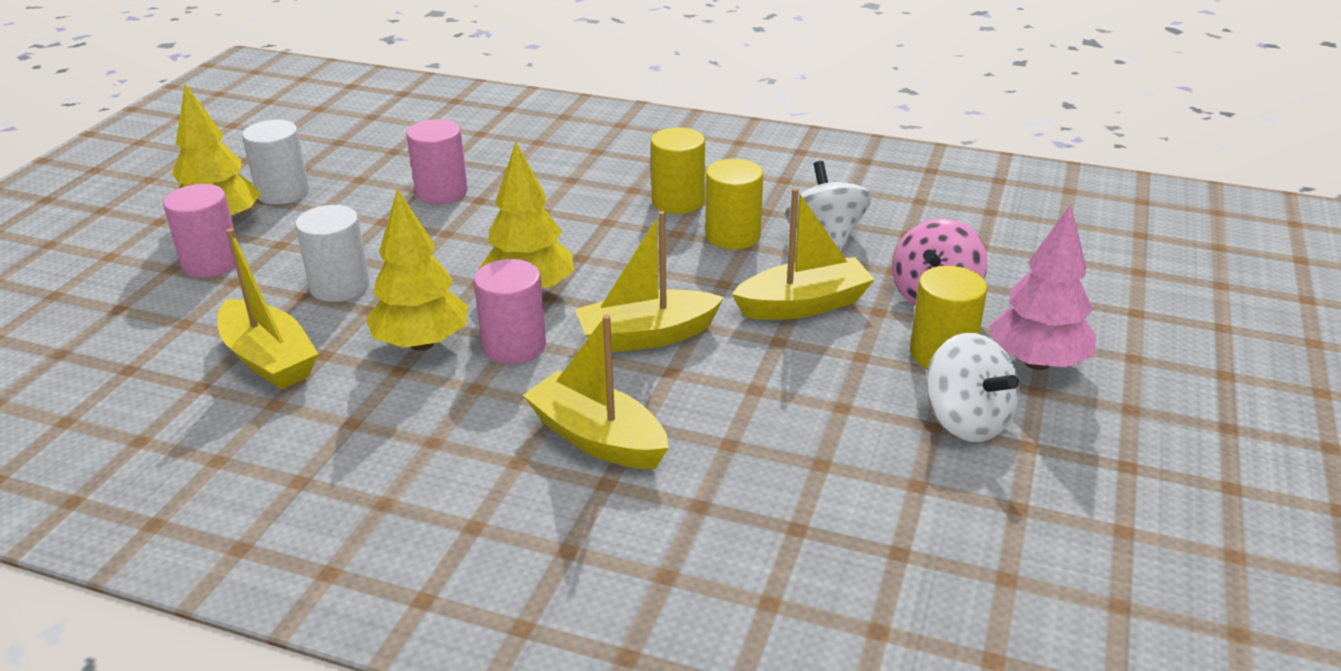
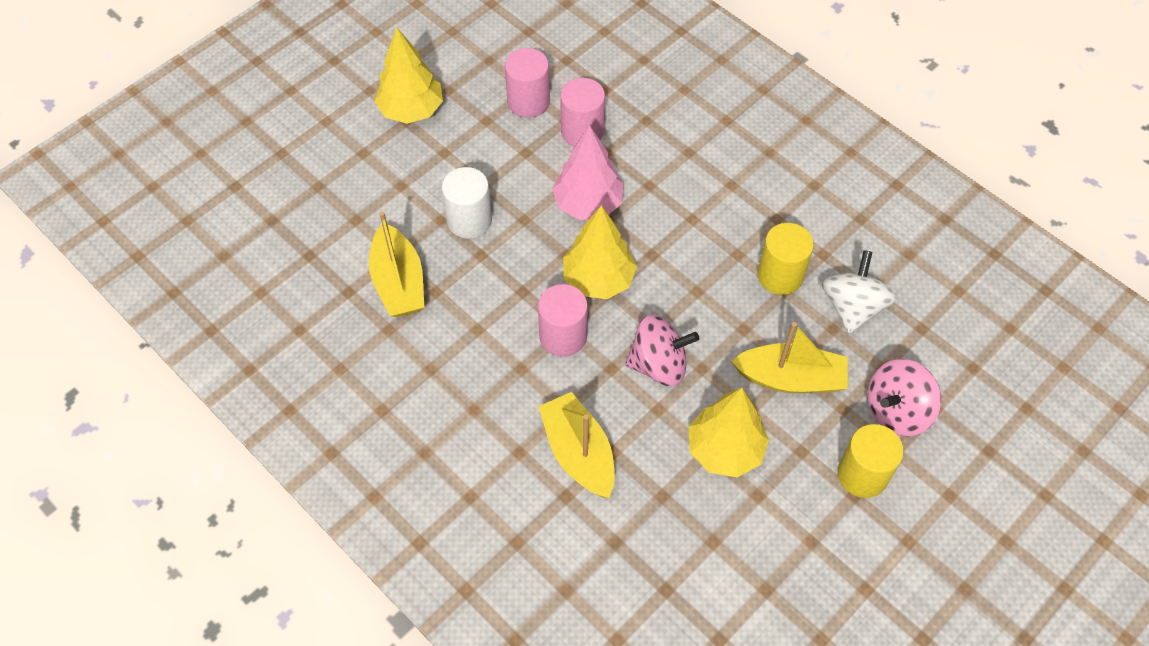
camera: 25 degrees right, 25 degrees up
(211, 263) = (391, 157): pink cylinder -> pink cylinder (528, 102)
(283, 192) = (466, 87): white cylinder -> none
(422, 343) = (503, 307): yellow tree -> yellow tree (725, 450)
(646, 336) = (659, 365): yellow boat -> pink spinning top
(678, 202) = (759, 215): yellow cylinder -> none
(966, 421) = (836, 548): white spinning top -> none
(1037, 363) = (927, 514): pink tree -> pink tree (588, 204)

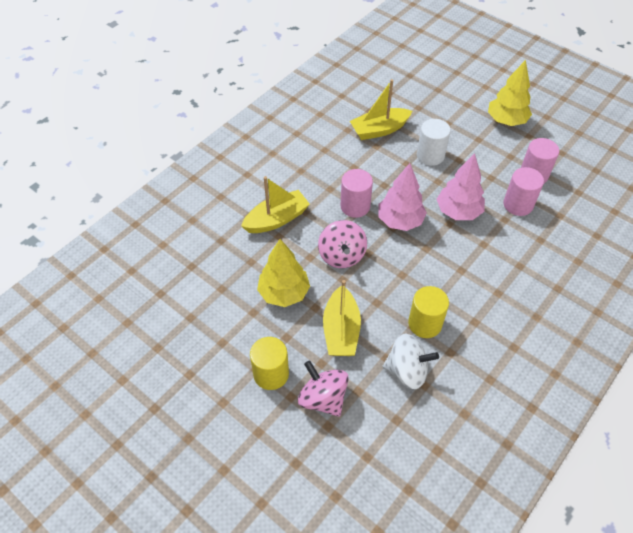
camera: 85 degrees right, 5 degrees down
(598, 279) = (400, 221): yellow tree -> pink tree

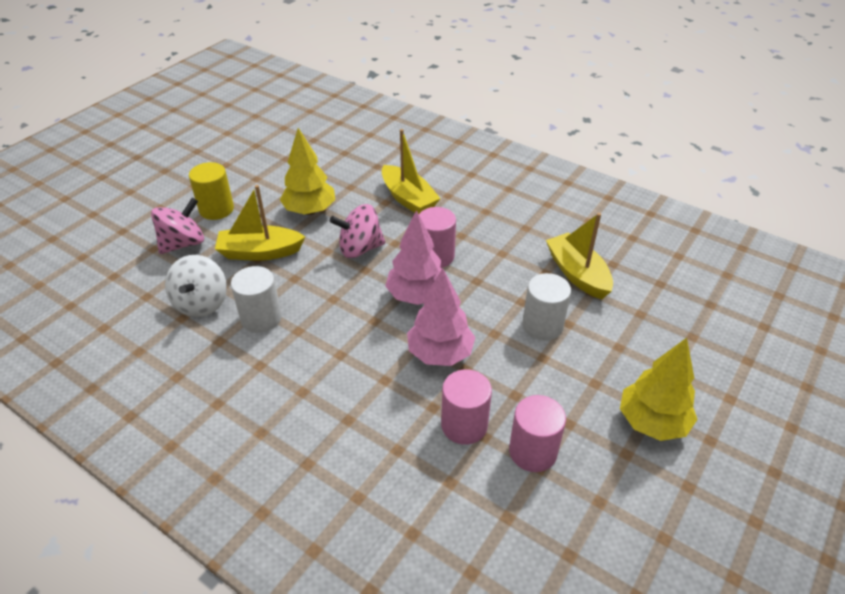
camera: 85 degrees right, 10 degrees down
(425, 324) = (261, 318): yellow cylinder -> white cylinder

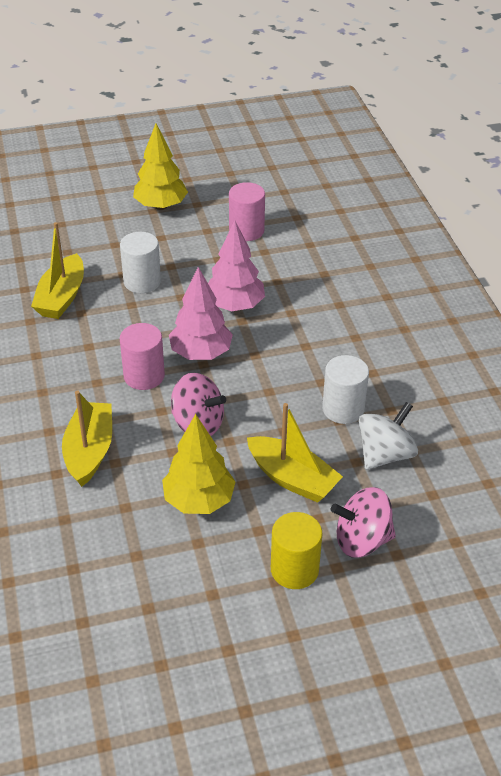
camera: 140 degrees left, 0 degrees up
(464, 425) = (270, 262): pink cylinder -> none

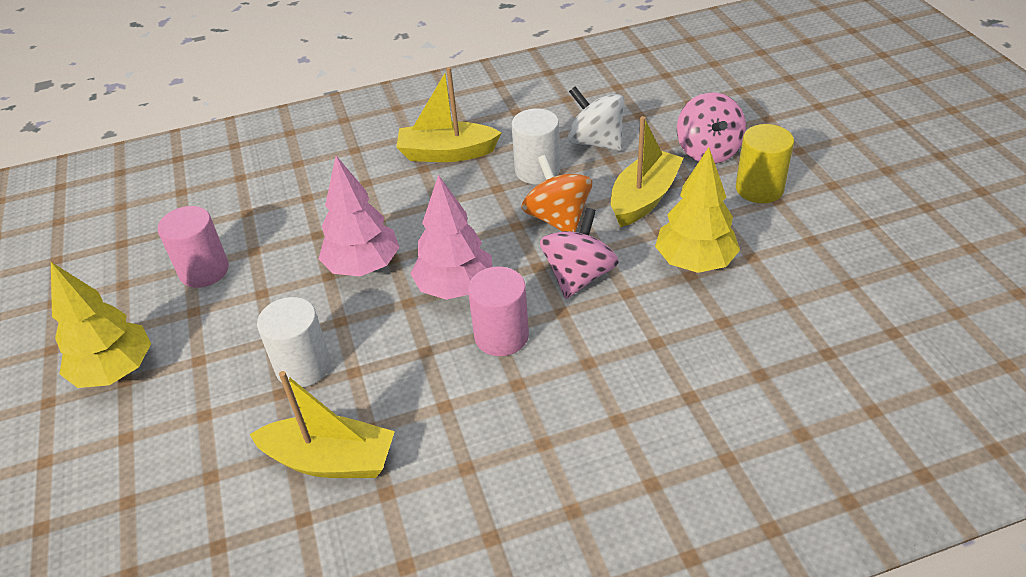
camera: 90 degrees left, 0 degrees up
(89, 451) = (644, 369): yellow boat -> yellow boat (447, 153)
(272, 417) = (558, 219): none -> orange spinning top

